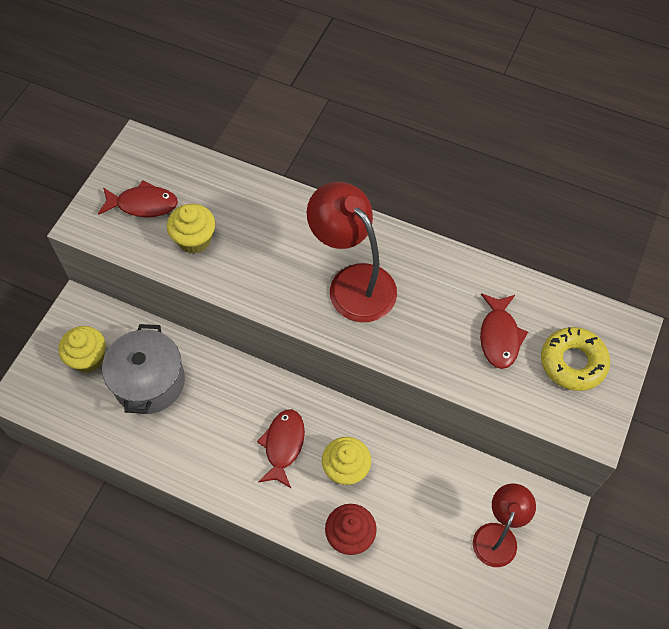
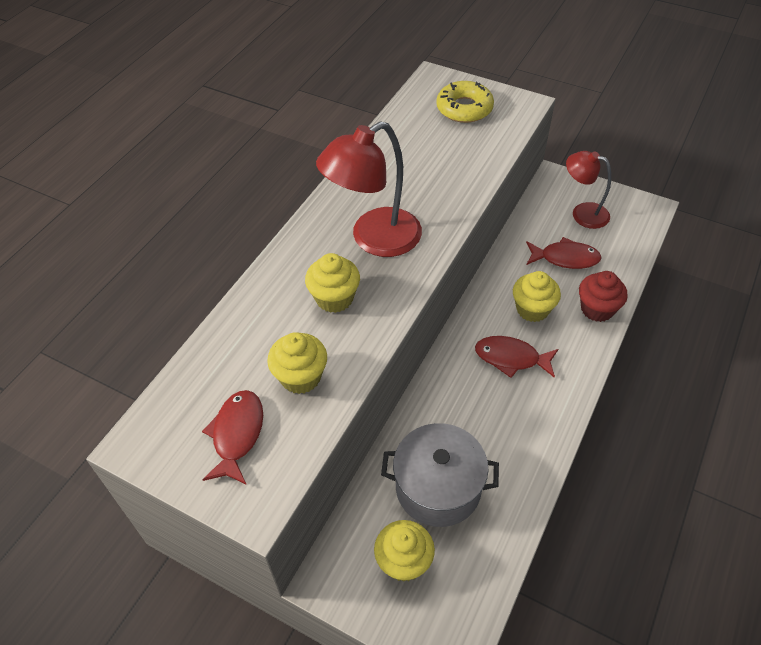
camera: 85 degrees left, 10 degrees down
(278, 256) = (334, 298): none -> yellow cupcake
(499, 336) = (439, 146): red fish -> red fish (565, 258)

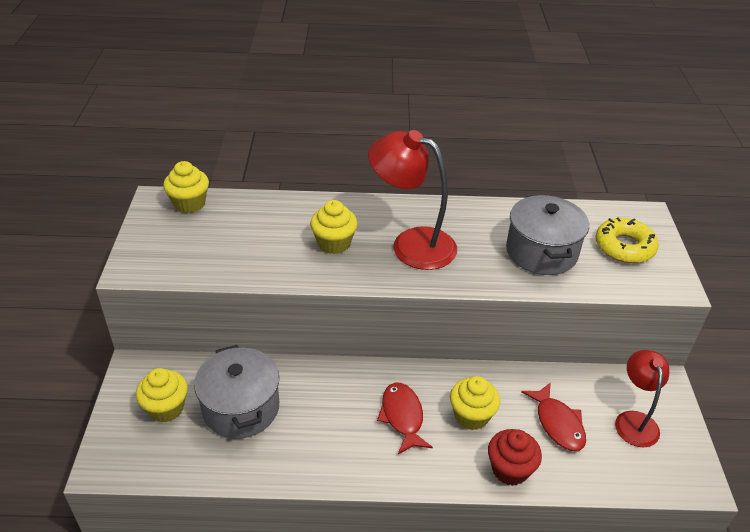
camera: 60 degrees right, 10 degrees down
(237, 434) = (184, 240): red fish -> none
(300, 377) = (249, 252): yellow cupcake -> yellow cupcake (189, 204)
(440, 158) = (541, 252): none -> grey pot

